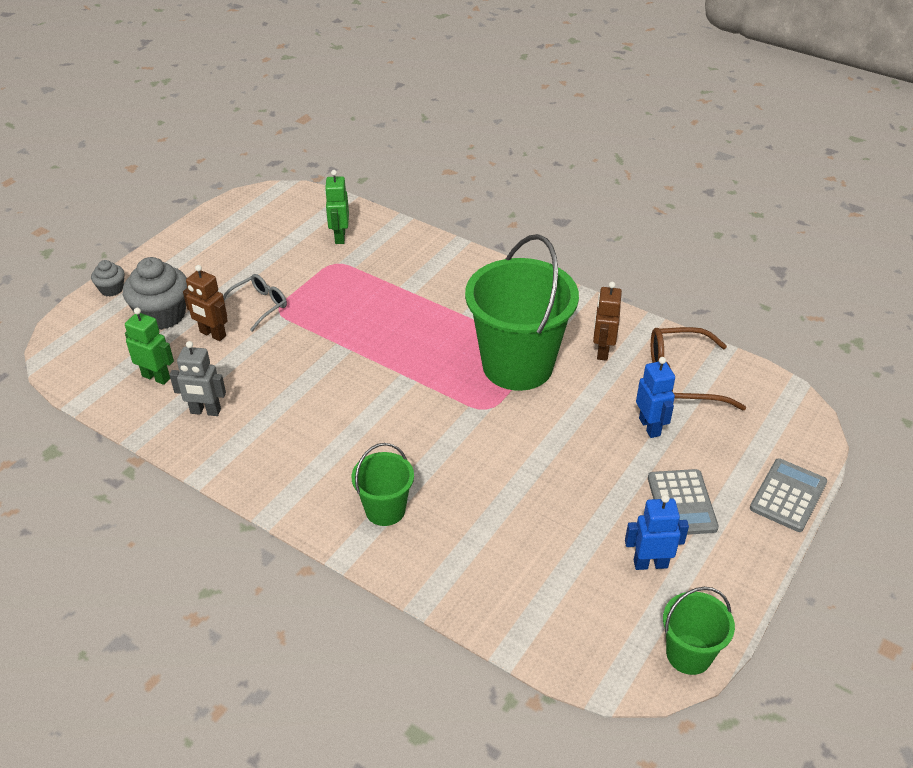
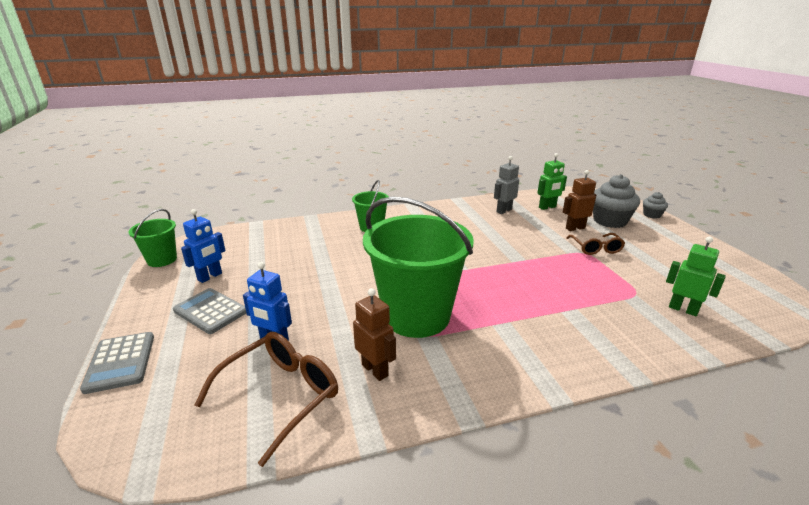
camera: 130 degrees right, 15 degrees down
(259, 305) = (596, 249): grey glasses -> brown glasses

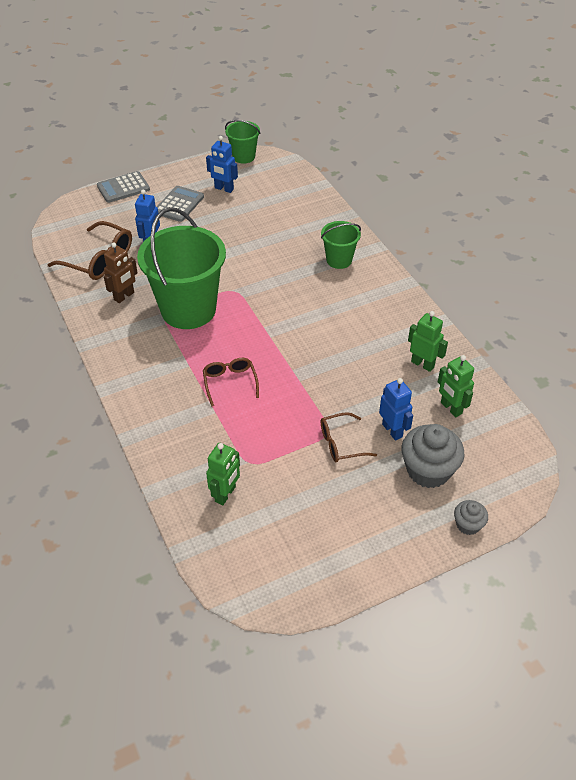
camera: 80 degrees right, 20 degrees up
(504, 211) = (422, 364): grey robot -> green robot
(533, 296) = (230, 382): none -> brown glasses
(575, 228) = (392, 430): brown robot -> blue robot

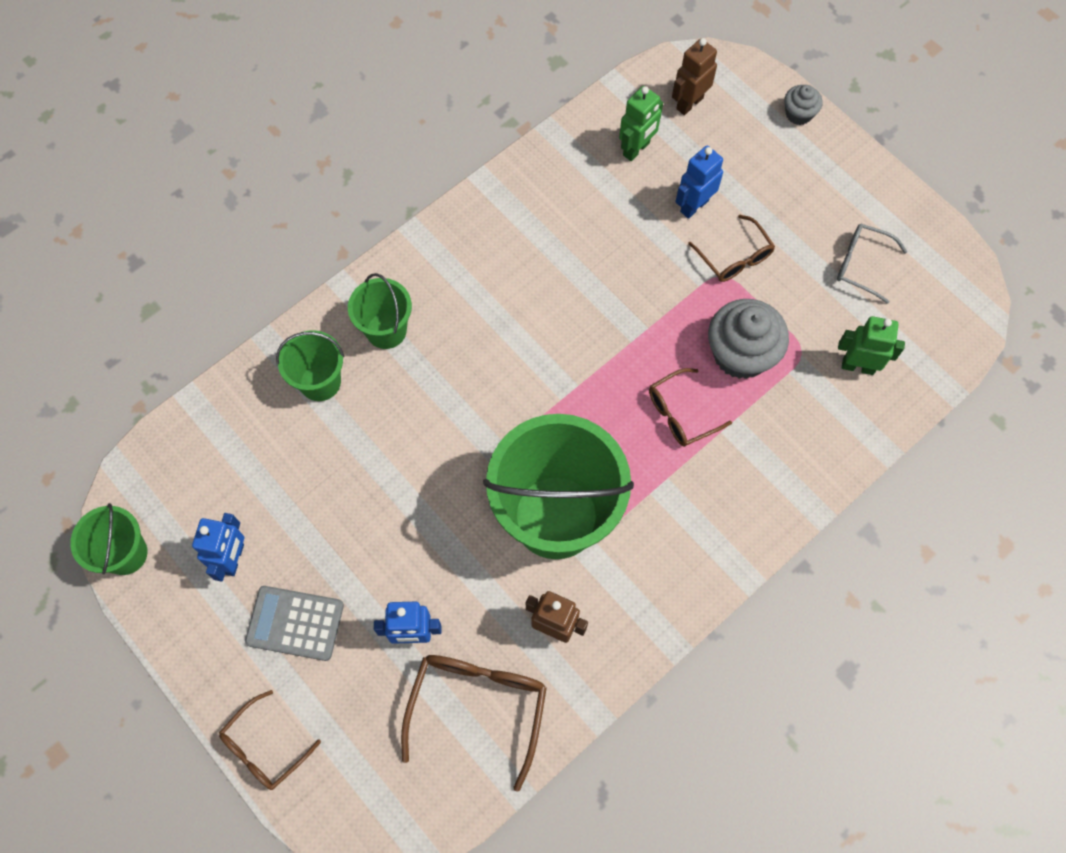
camera: 105 degrees left, 20 degrees up
(123, 188) = (264, 748): grey calculator -> brown glasses
(311, 524) = (861, 264): none -> grey glasses
(314, 230) = (320, 382): none -> green bucket
(422, 364) = (571, 189): green robot -> none
(428, 470) = (740, 160): grey cupcake -> grey cupcake (740, 354)
(490, 451) = (689, 103): none -> brown robot

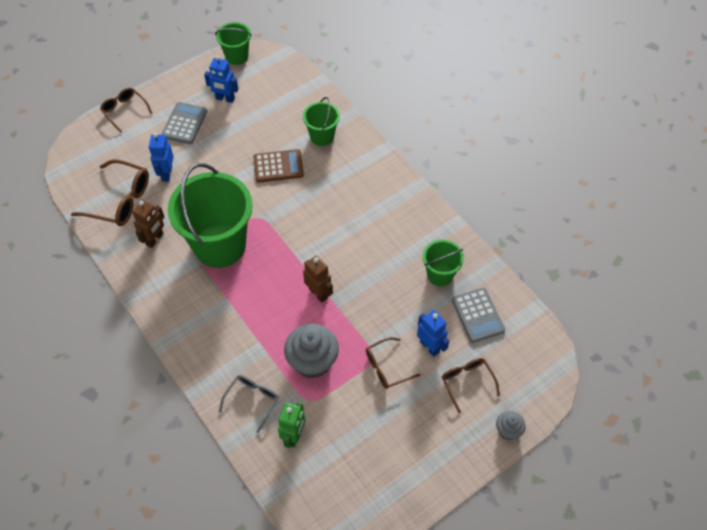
camera: 95 degrees right, 10 degrees down
(386, 330) = (351, 168): green bucket -> green bucket (440, 275)
(388, 444) = (278, 166): none -> brown calculator
(636, 149) = (477, 315): green robot -> grey calculator
(680, 414) = (275, 319): brown glasses -> brown glasses (467, 382)
(689, 103) = (517, 354): brown robot -> brown robot (318, 293)
(861, 264) = (374, 453): grey glasses -> grey glasses (252, 400)

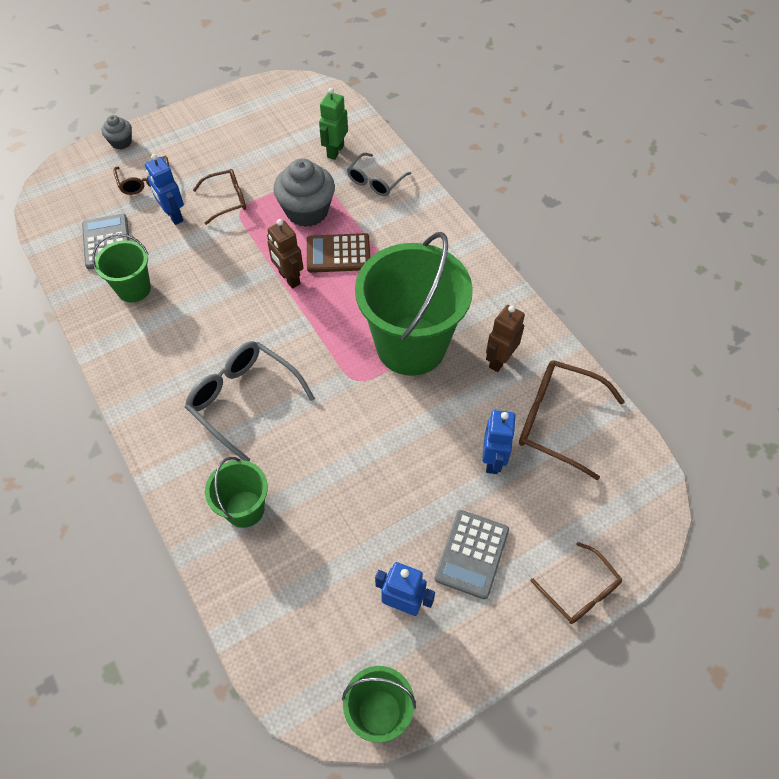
camera: 175 degrees left, 0 degrees up
(278, 166) = (321, 459): brown calculator -> brown calculator (338, 254)
(336, 198) = (243, 399): none -> grey glasses

